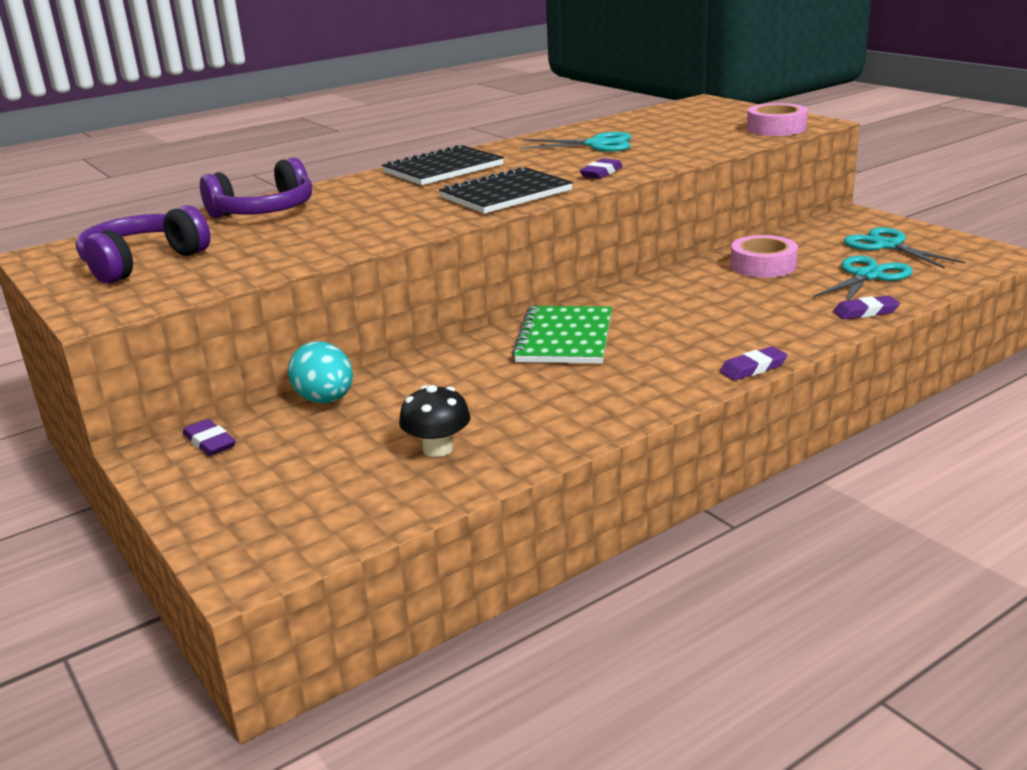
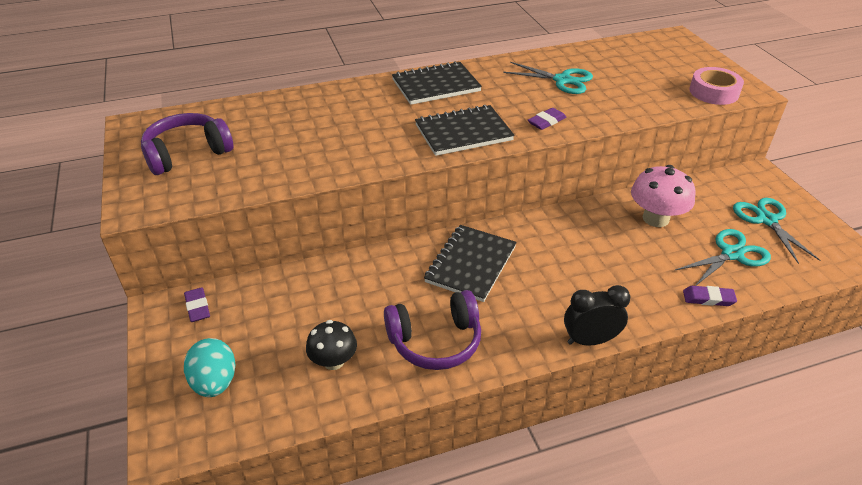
camera: 15 degrees right, 15 degrees up
(264, 212) = (291, 110): purple headphones -> purple headphones (435, 341)
(325, 400) = (285, 285): turquoise egg -> turquoise egg (215, 382)
(564, 338) = (470, 264): green notebook -> black notebook
(753, 368) = (590, 340): purple eraser -> black clock
(763, 265) = (655, 218): pink tape -> pink mushroom

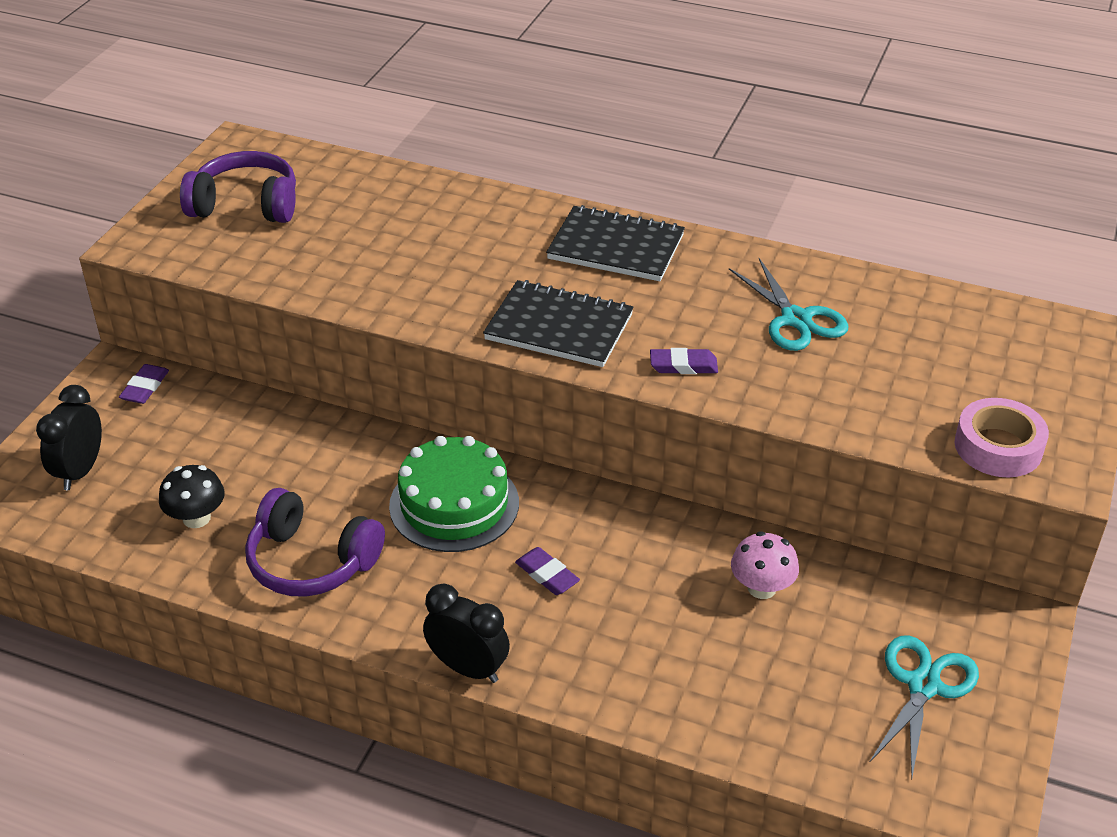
camera: 40 degrees right, 0 degrees up
(215, 382) = (80, 471): turquoise egg -> black clock
(470, 264) = (454, 504): black notebook -> green cake
(655, 218) = (761, 588): pink mushroom -> pink mushroom, size x0.66
(708, 298) = (678, 720): purple eraser -> purple eraser (547, 574)
(732, 254) = (796, 693): turquoise scissors -> none

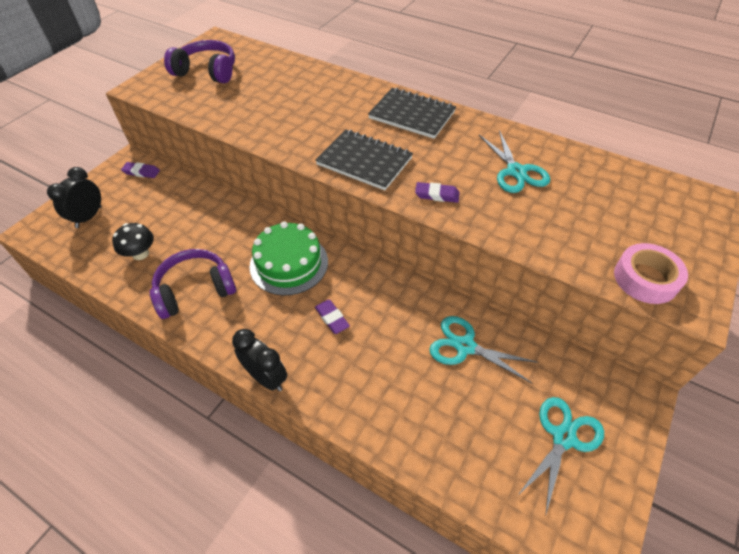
camera: 10 degrees right, 10 degrees up
(145, 387) = (141, 172): purple eraser -> purple eraser turned 75 degrees clockwise
(311, 561) = (195, 290): purple headphones -> purple headphones turned 120 degrees clockwise
(761, 588) = (465, 346): pink mushroom -> turquoise scissors

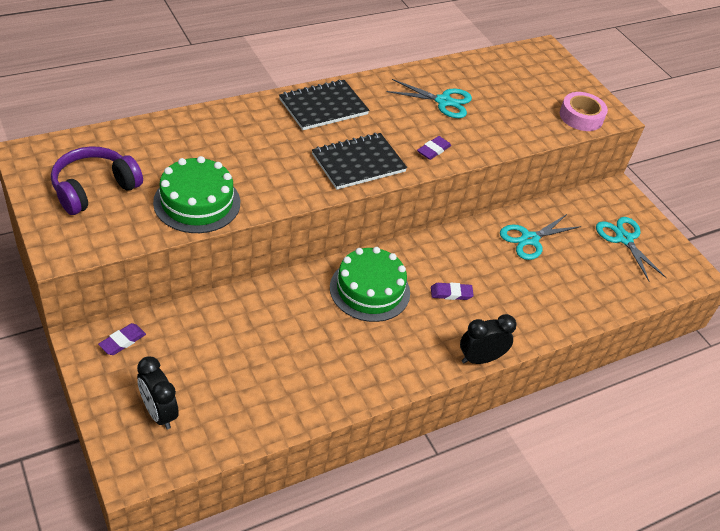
camera: 65 degrees left, 5 degrees down
(140, 254) = (262, 388): black mushroom -> none
(195, 290) = (349, 365): purple headphones -> none
(233, 112) = (197, 202): none -> green cake

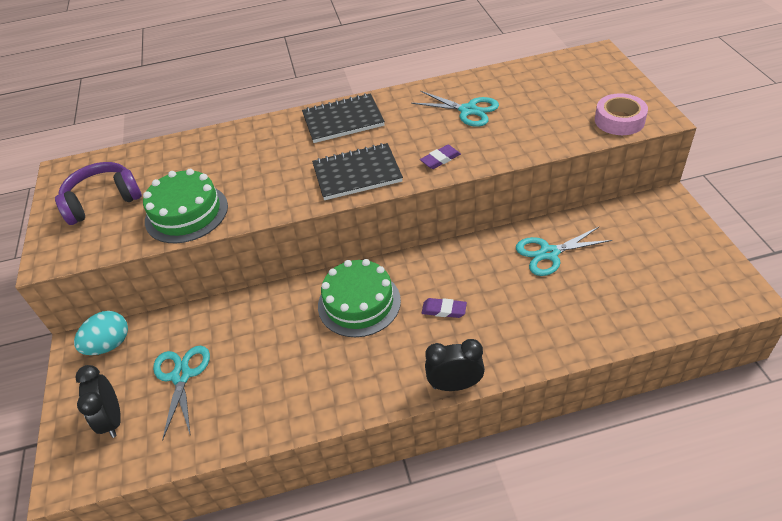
camera: 25 degrees right, 0 degrees up
(122, 341) = (109, 345): purple eraser -> turquoise egg
(624, 239) = (663, 254): turquoise scissors -> turquoise scissors (181, 376)

